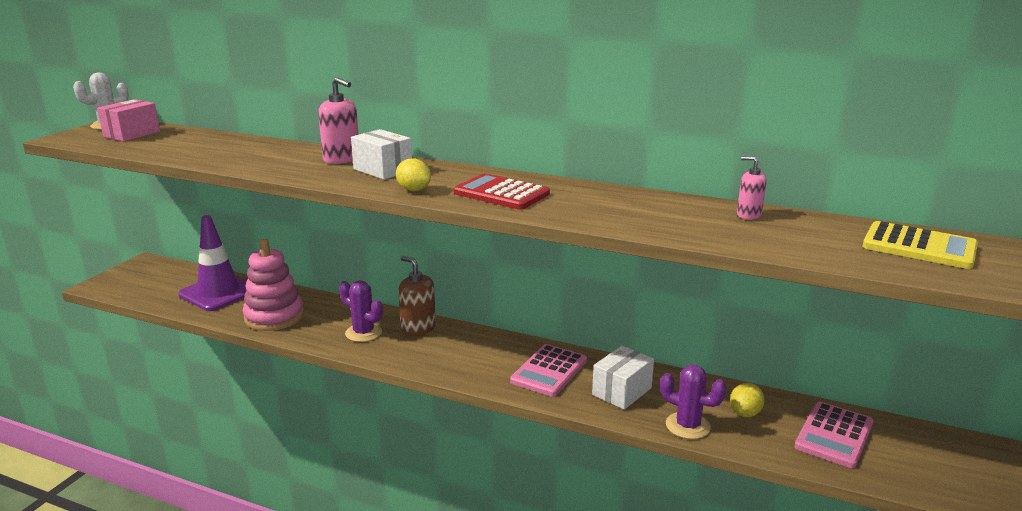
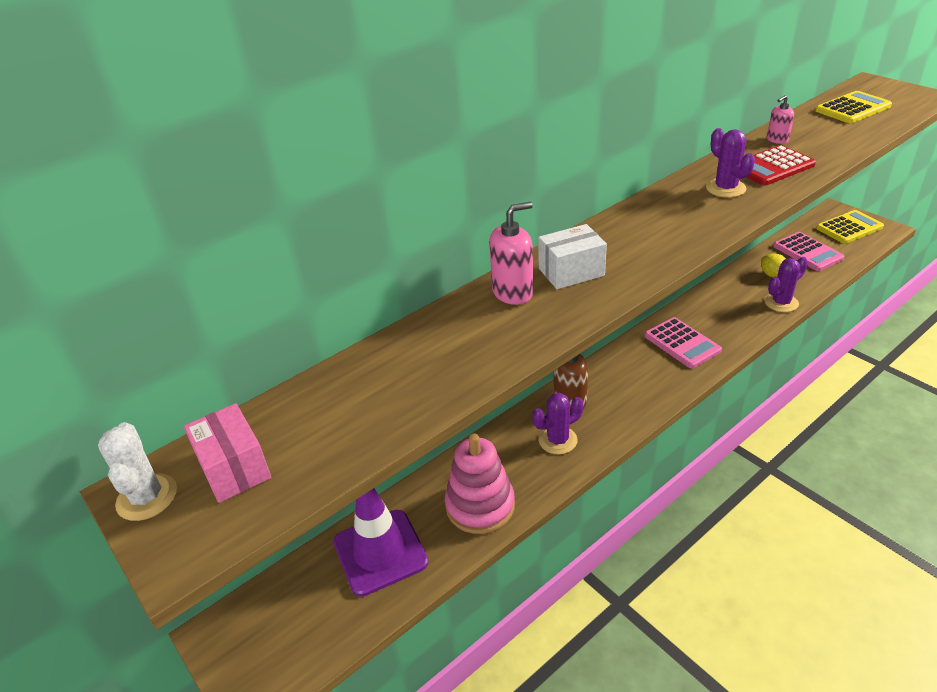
camera: 60 degrees left, 15 degrees up
(414, 190) = (647, 263): yellow lemon -> none
(501, 193) = (681, 222): red calculator -> red calculator (772, 167)
(591, 203) = (725, 188): none -> purple cactus
(622, 391) = (726, 317): white box -> none
(952, 467) = (849, 228): none -> yellow calculator

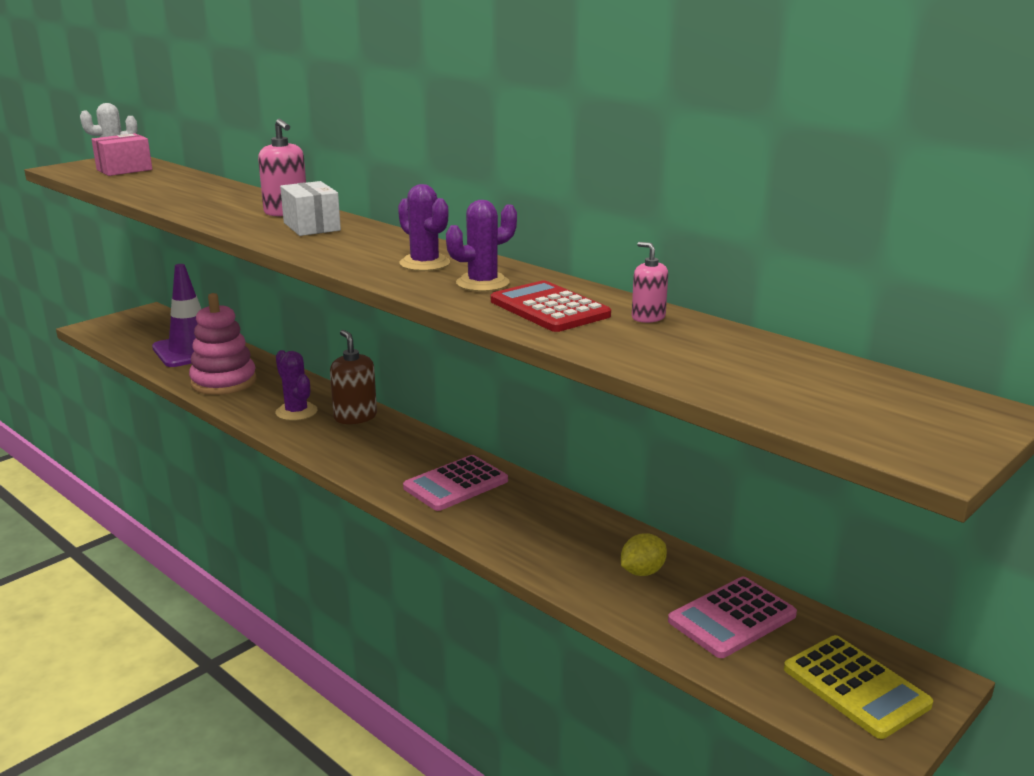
camera: 80 degrees right, 15 degrees down
(781, 303) = (560, 571): purple cactus -> purple cactus (424, 263)
(852, 108) = (812, 379): yellow calculator -> none

